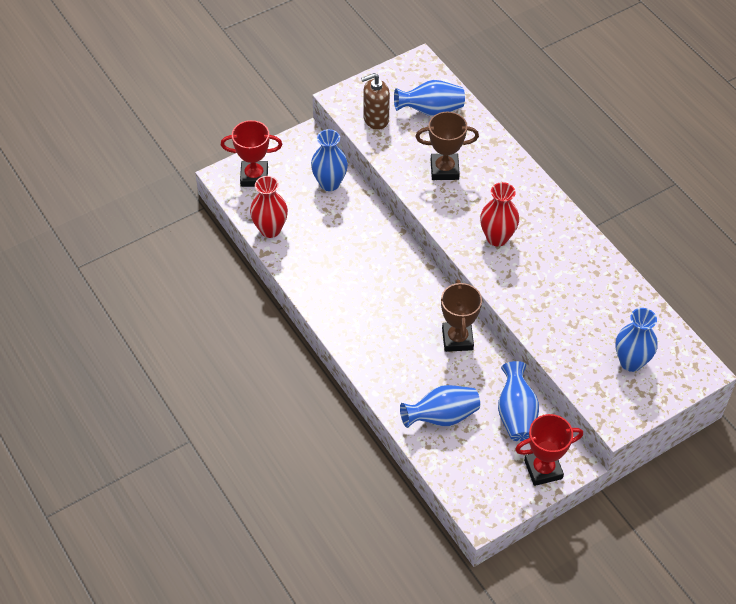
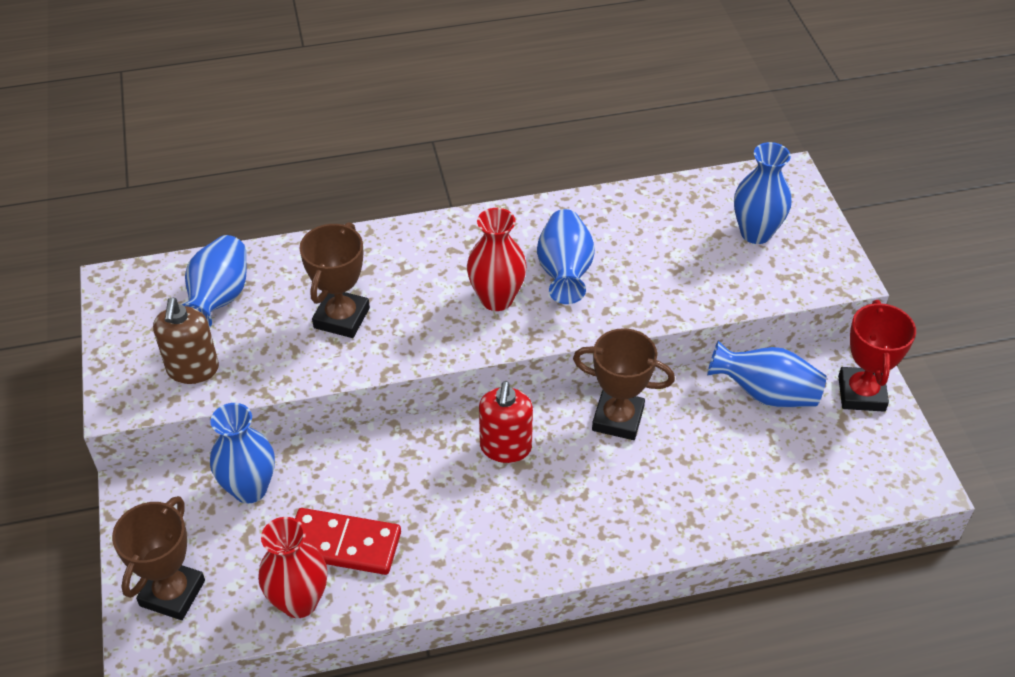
camera: 70 degrees left, 5 degrees down
(254, 176) = (172, 593): red trophy -> brown trophy
(312, 236) = (343, 544): none -> red domino
(409, 289) = (505, 447): none -> red soap dispenser
(441, 417) = (746, 479): blue vase -> blue vase (564, 272)

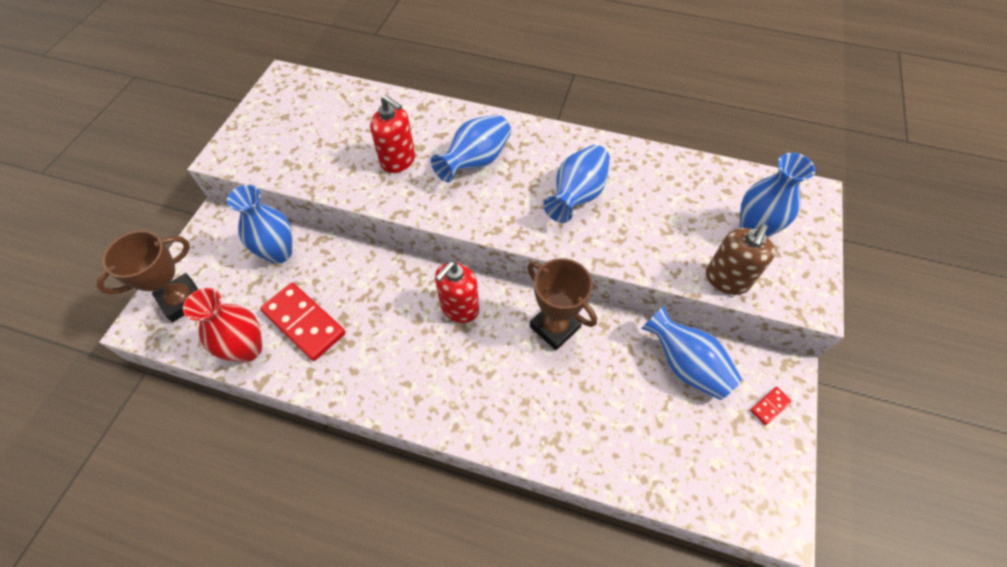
camera: 30 degrees right, 10 degrees up
(193, 369) = (281, 154): brown soap dispenser -> brown soap dispenser (726, 280)
(219, 299) = (334, 114): blue vase -> blue vase (475, 162)
(341, 318) = (398, 160): brown trophy -> red soap dispenser
(497, 299) = (513, 194): red vase -> none
(861, 393) = (769, 406): red trophy -> red domino

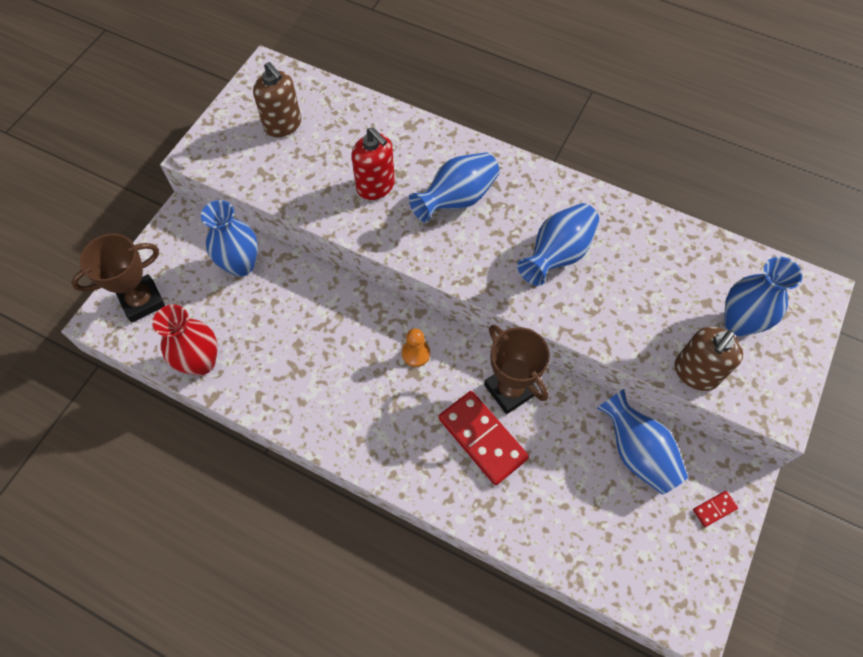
camera: 10 degrees right, 5 degrees up
(304, 121) = (283, 125): none -> brown soap dispenser
(304, 322) = (259, 344): red domino -> red domino (482, 438)
(459, 308) = (416, 353): red soap dispenser -> orange pawn

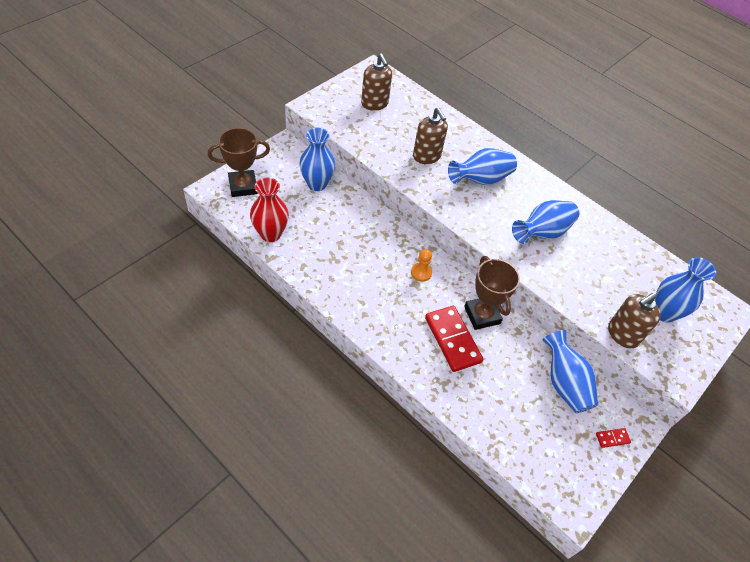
camera: 10 degrees right, 10 degrees down
(376, 186) = (426, 156): red soap dispenser -> brown soap dispenser

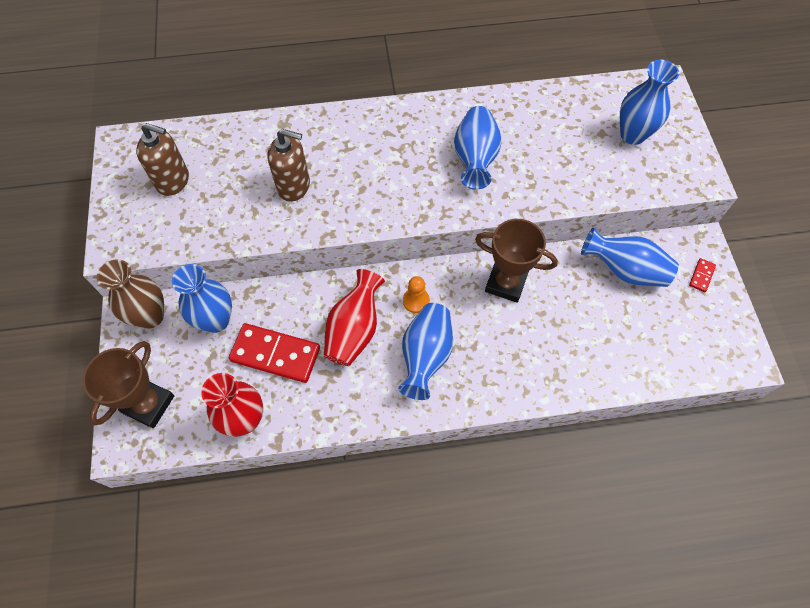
camera: 45 degrees left, 10 degrees up
(293, 154) = (150, 316): none -> brown vase
(372, 252) = (354, 330): none -> red vase
(453, 340) = (514, 331): red domino -> red domino (275, 354)
(480, 179) = (367, 160): blue vase -> blue vase (425, 356)
(622, 334) = (632, 186): brown soap dispenser -> none

